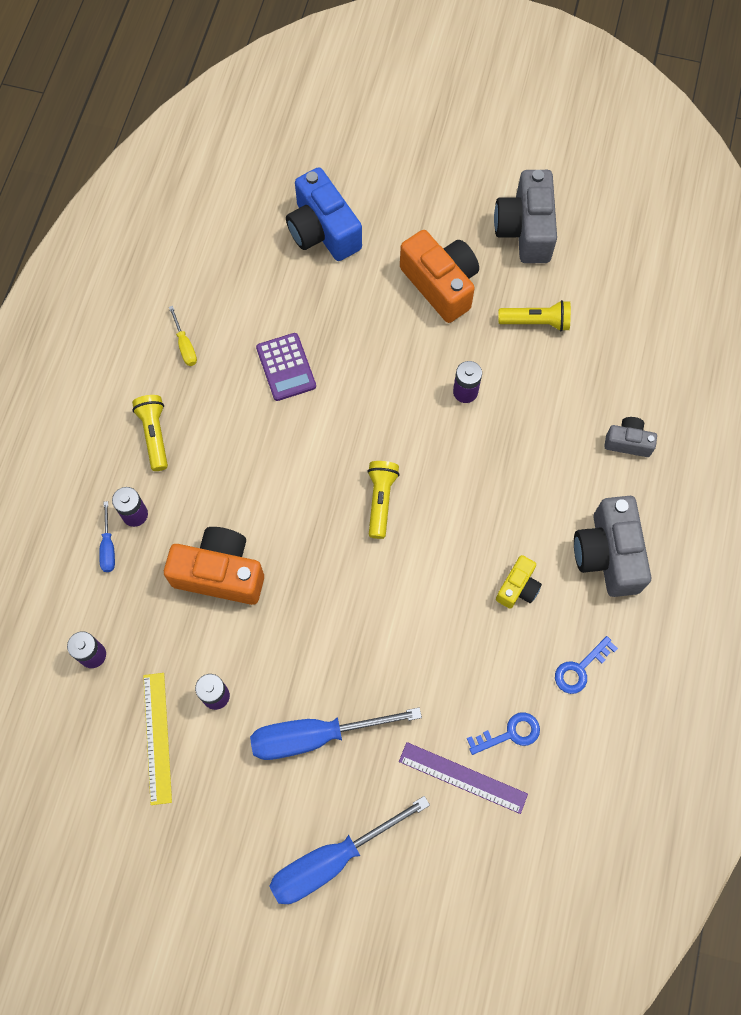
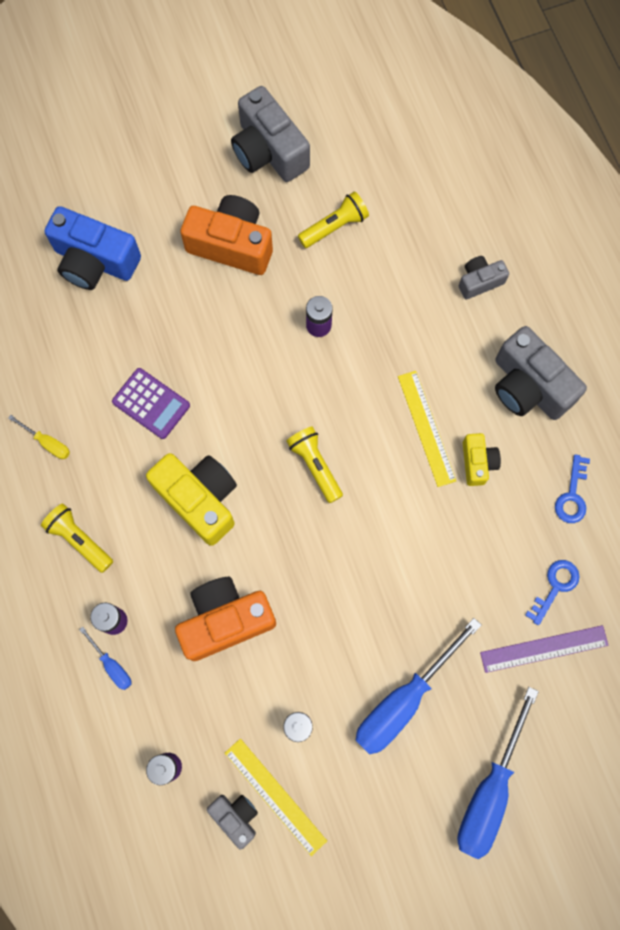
camera: 35 degrees left, 5 degrees up
(115, 731) = (236, 816): none -> grey camera
(269, 465) = (199, 499): none -> yellow camera
(494, 531) = (426, 428): none -> yellow ruler

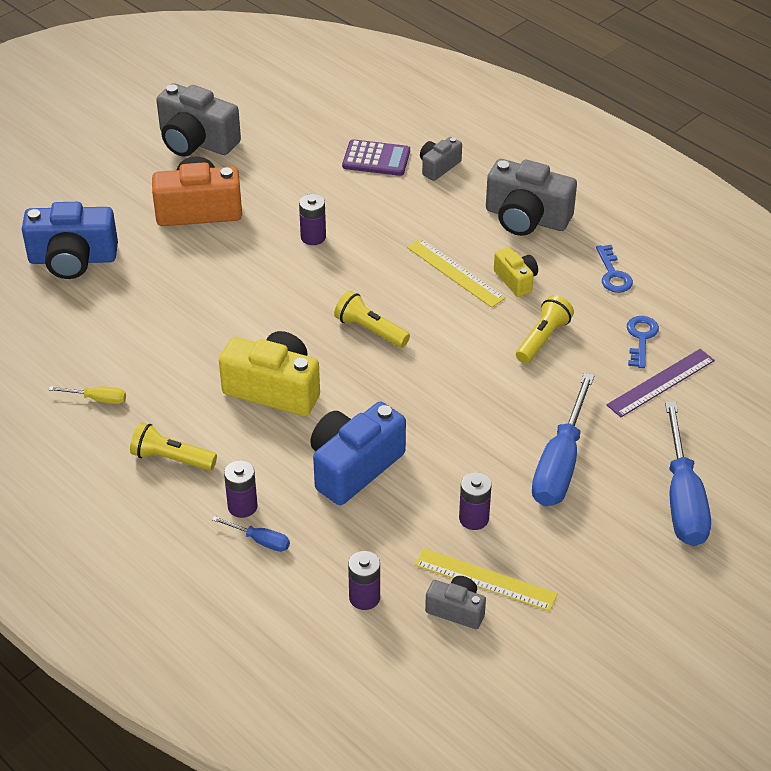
camera: 25 degrees left, 30 degrees down
(151, 403) = (186, 338): purple calculator -> purple calculator (376, 159)
(225, 620) = (354, 467): orange camera -> blue camera
(334, 226) = (287, 170): yellow flashlight -> yellow flashlight (543, 338)

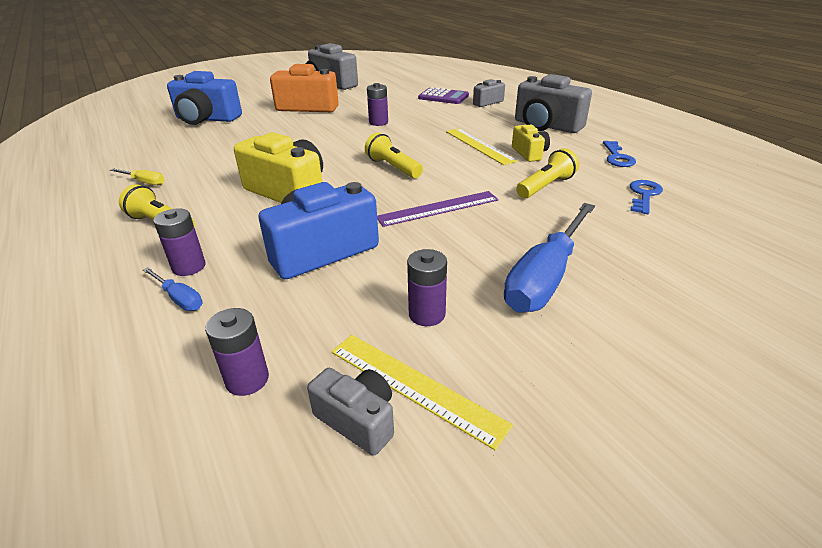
camera: 15 degrees right, 10 degrees down
(660, 382) = (666, 226): purple ruler -> purple ruler (438, 208)
(683, 498) = (705, 334): blue screwdriver -> none

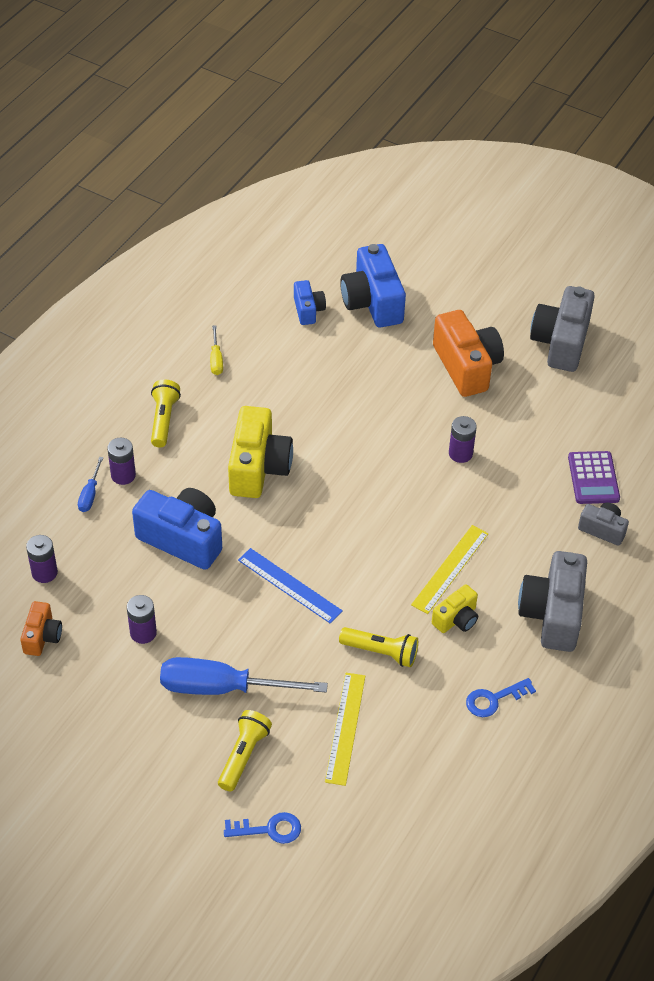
camera: 60 degrees right, 15 degrees up
(171, 138) = (308, 310): none -> blue camera
(358, 420) = (42, 636): grey camera -> orange camera
(393, 167) = (351, 519): yellow flashlight -> yellow flashlight (243, 755)
(415, 386) = (78, 651): yellow ruler -> yellow ruler (345, 728)
(438, 208) = (289, 585): purple ruler -> blue ruler
(644, 195) = (407, 734): blue key -> blue key (269, 829)

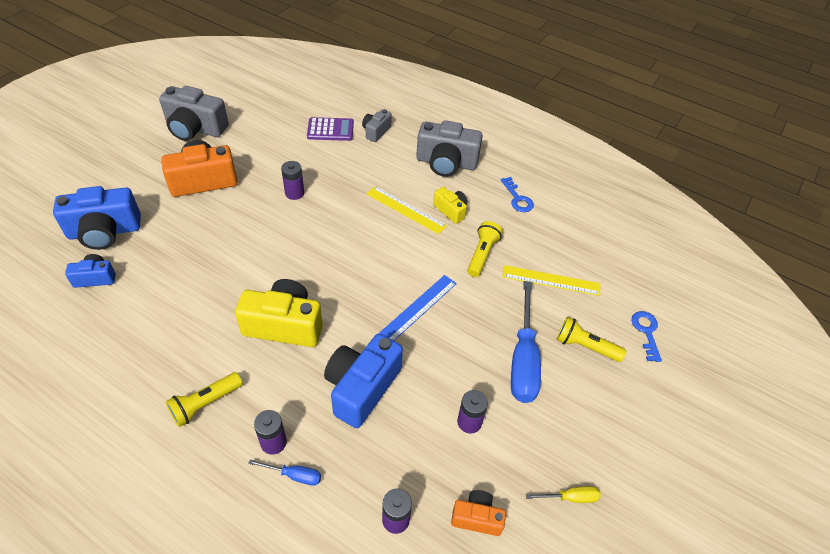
camera: 90 degrees left, 0 degrees up
(163, 420) = (205, 404): yellow flashlight -> yellow flashlight turned 45 degrees counterclockwise
(216, 359) = (134, 355): yellow screwdriver -> yellow screwdriver (570, 497)

